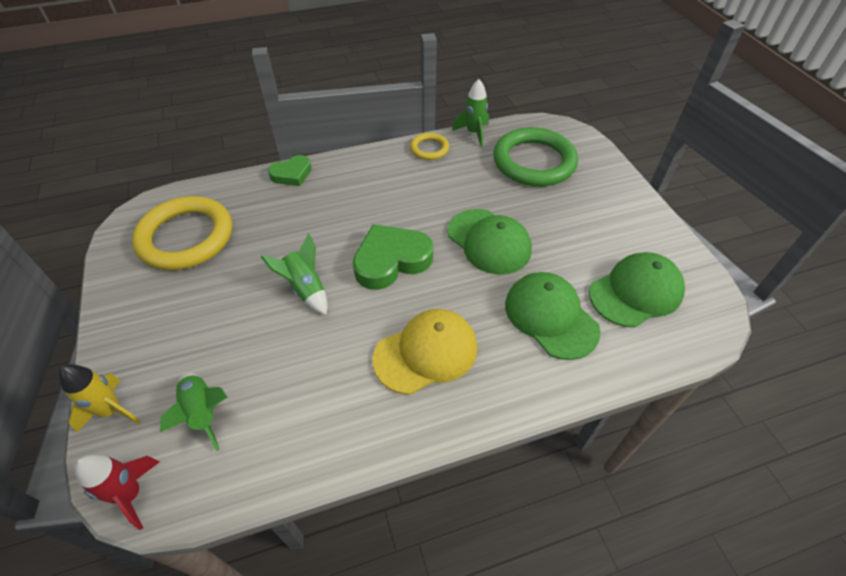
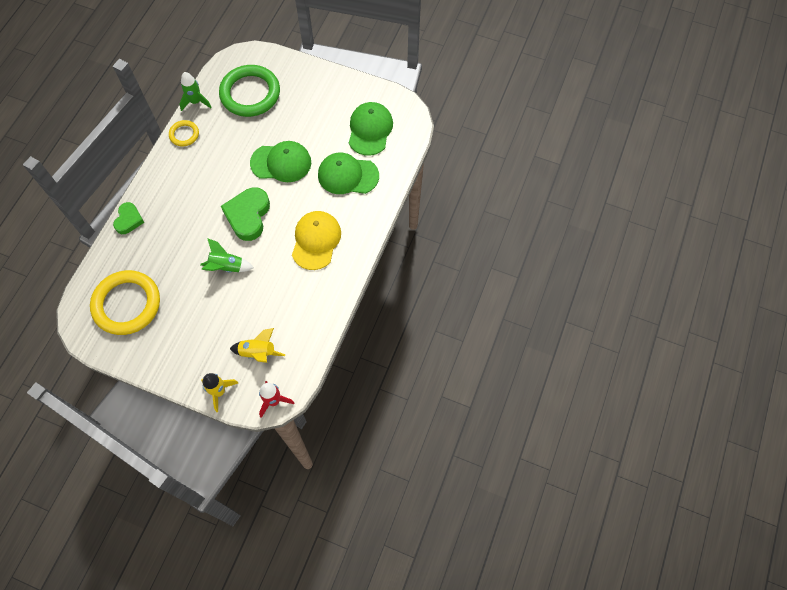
camera: 50 degrees left, 15 degrees up
(203, 412) = (258, 352): green rocket -> yellow rocket

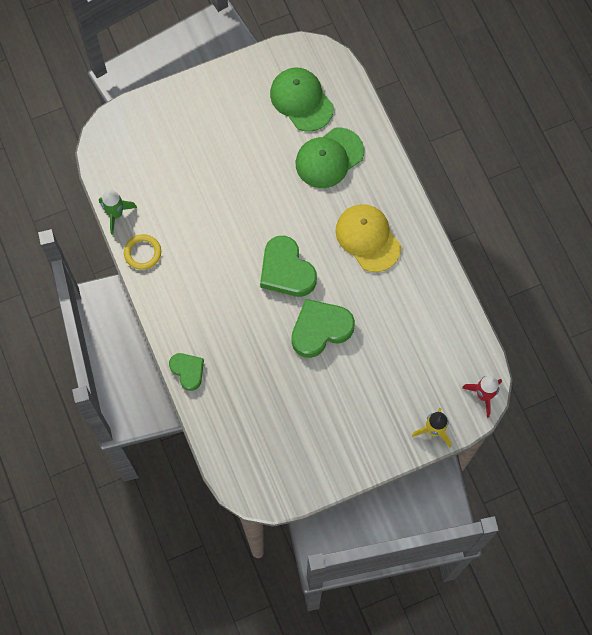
camera: 45 degrees left, 5 degrees up
(127, 304) = (275, 439): yellow ring -> none
(226, 267) = (320, 329): green rocket -> green heart
(250, 93) = (156, 162): green ring -> none
(258, 352) = (428, 371): yellow rocket -> none
(281, 163) = (259, 199): green cap -> none

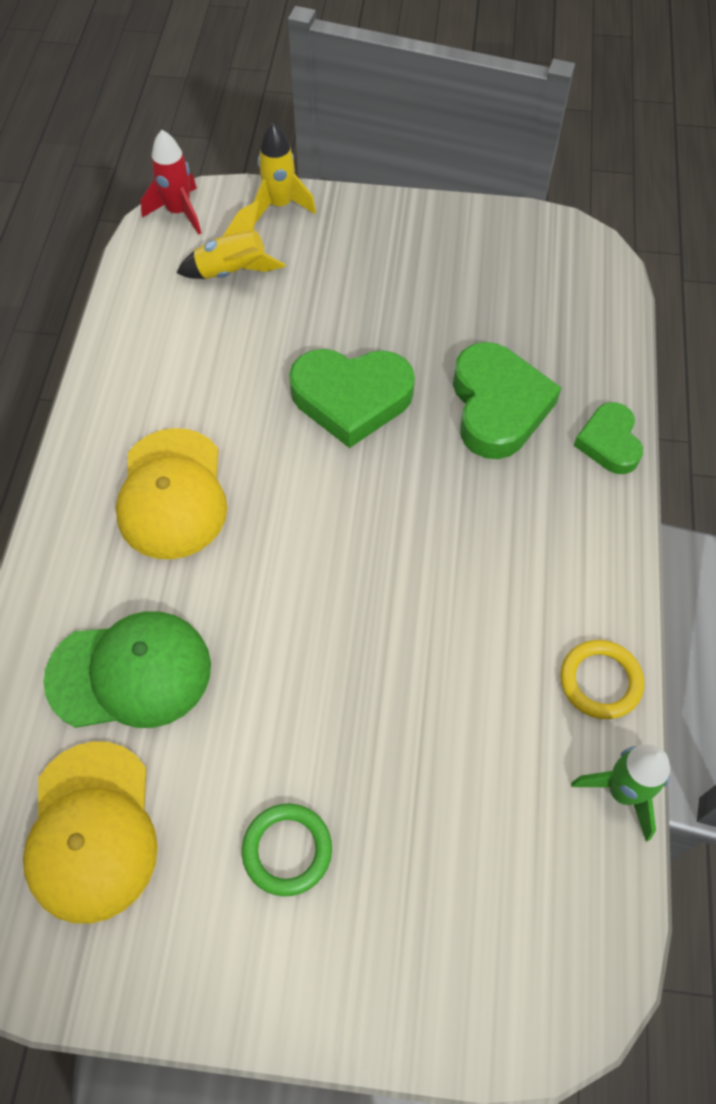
camera: 150 degrees left, 10 degrees down
(228, 130) = (287, 850): none -> green ring
(286, 270) = (347, 513): green heart -> green heart (498, 406)
(301, 100) = (92, 831): green cap -> yellow cap
(427, 372) = (233, 272): none -> yellow rocket

